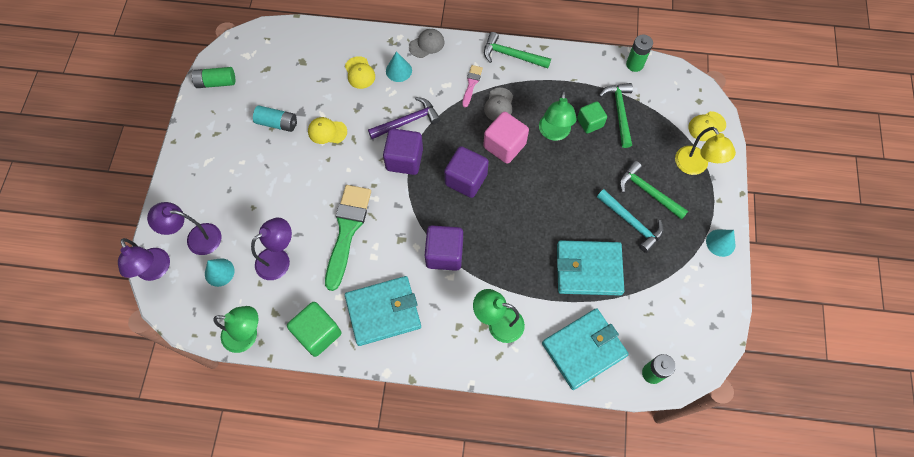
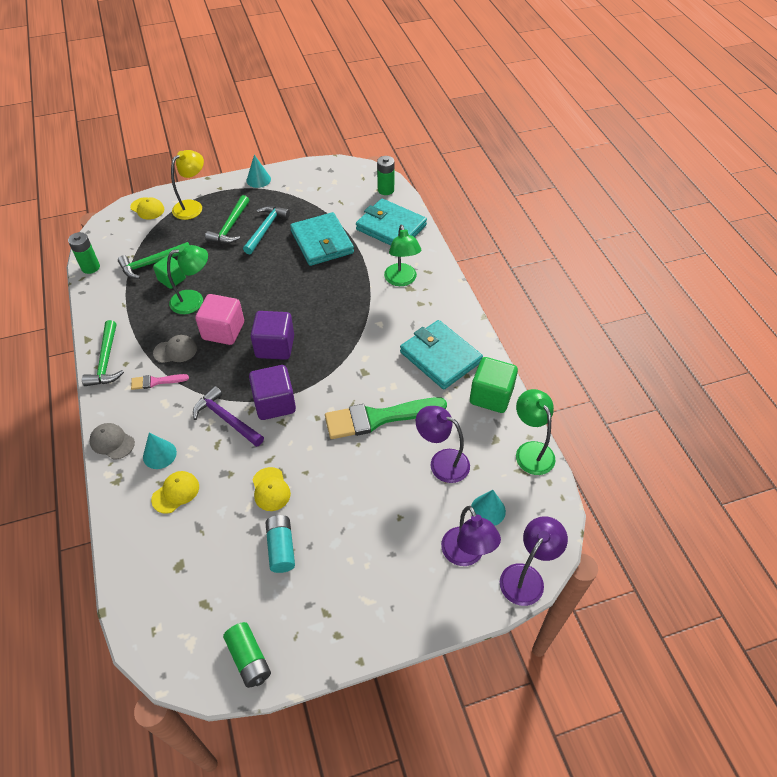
camera: 115 degrees left, 15 degrees down
(444, 254) = (360, 335): purple cube -> none

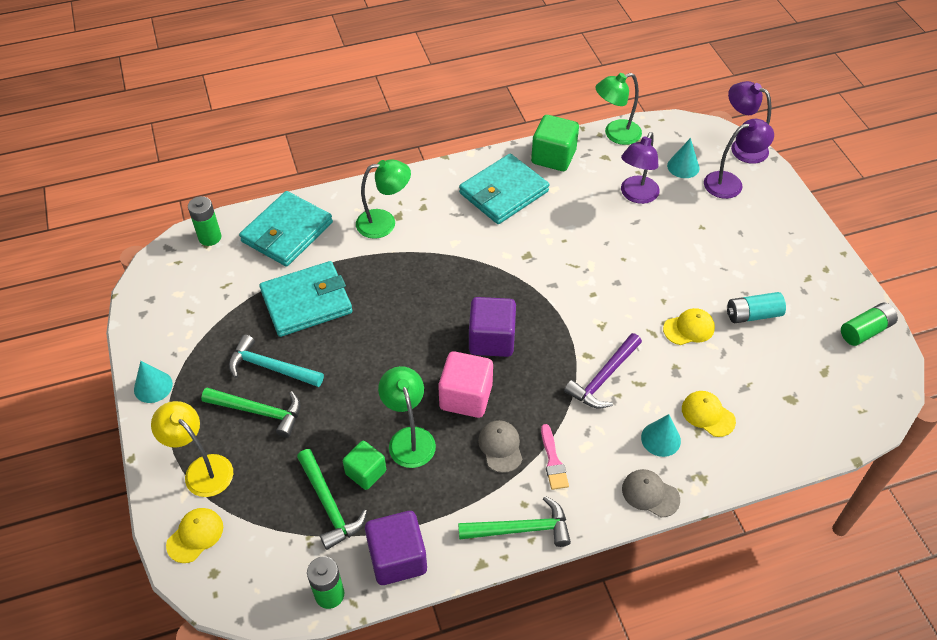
camera: 90 degrees left, 0 degrees up
(112, 442) = (650, 494): grey cap -> grey cap turned 90 degrees clockwise
(274, 403) = (577, 333): purple cube -> purple cube (397, 558)
(378, 418) = (589, 242): green brush -> none

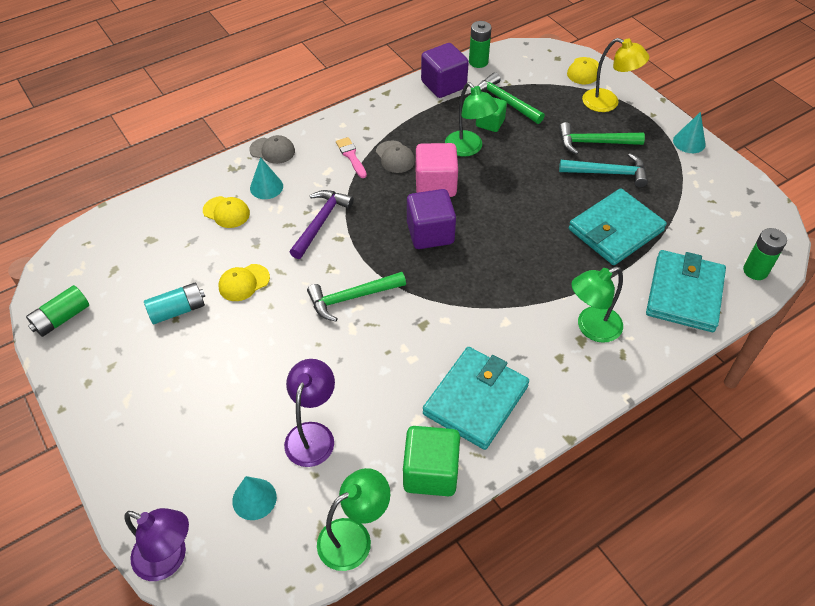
camera: 165 degrees right, 0 degrees up
(521, 529) = (364, 114): green hammer -> green hammer (352, 298)
(730, 183) = (190, 485): purple lamp -> none

